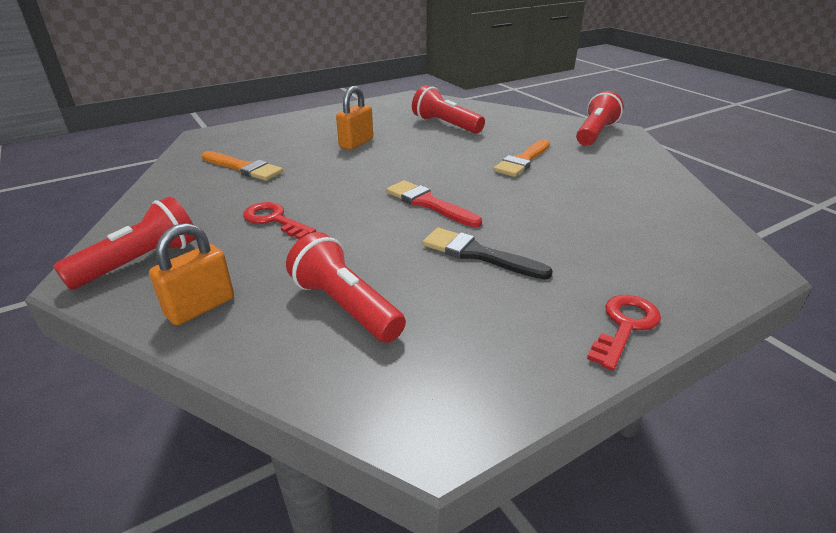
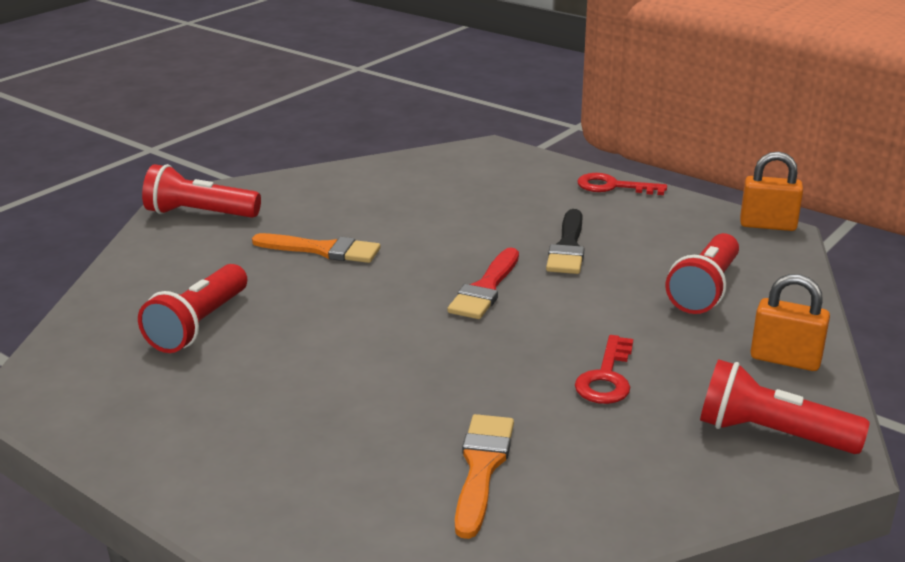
camera: 110 degrees left, 5 degrees down
(356, 143) = (319, 388): orange padlock -> orange padlock (767, 225)

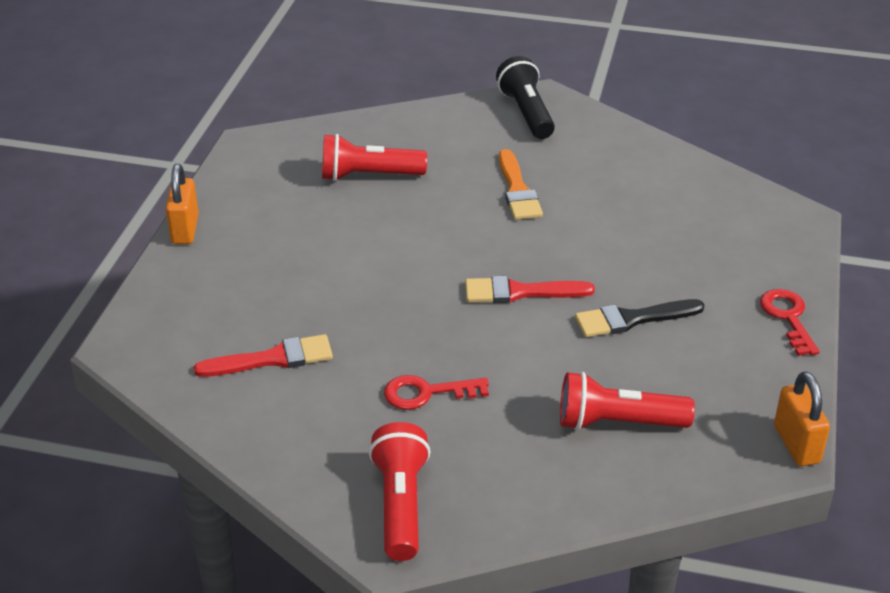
camera: 65 degrees right, 10 degrees up
(199, 214) = (526, 113): red flashlight -> black flashlight
(482, 468) = (272, 359): orange brush -> red brush
(785, 359) = (525, 497): orange padlock -> orange padlock (185, 230)

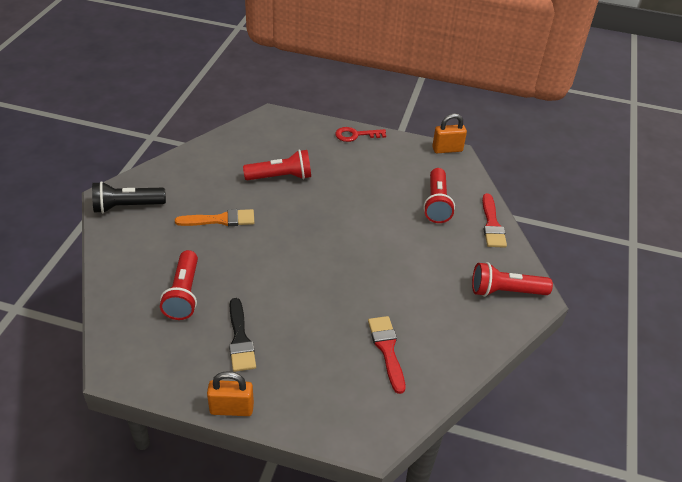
camera: 90 degrees left, 5 degrees up
(427, 393) = (417, 276): red key -> none
(520, 292) = (327, 229): red brush -> red brush (492, 224)
(632, 319) = (354, 188): black brush -> black brush (240, 339)
(634, 238) = (281, 177): none -> red flashlight

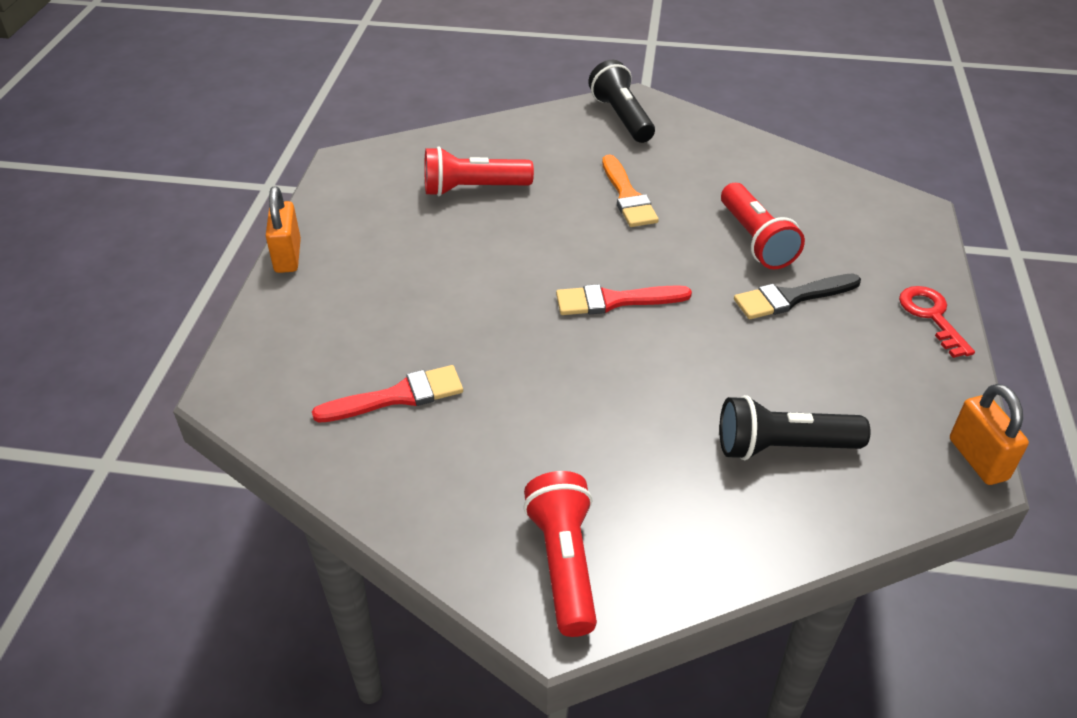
camera: 85 degrees right, 0 degrees up
(240, 339) = (401, 247): black brush -> black brush (791, 298)
(436, 204) = (782, 447): red flashlight -> black flashlight
(492, 224) = (758, 542): red brush -> red brush (615, 301)

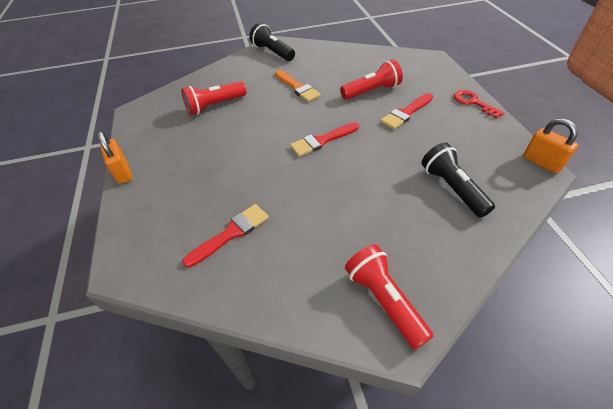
camera: 20 degrees left, 5 degrees up
(755, 240) = (372, 91): red flashlight -> red flashlight turned 75 degrees counterclockwise
(782, 447) = (452, 188): black flashlight -> black flashlight turned 90 degrees clockwise
(791, 298) = (406, 113): black brush -> red brush

